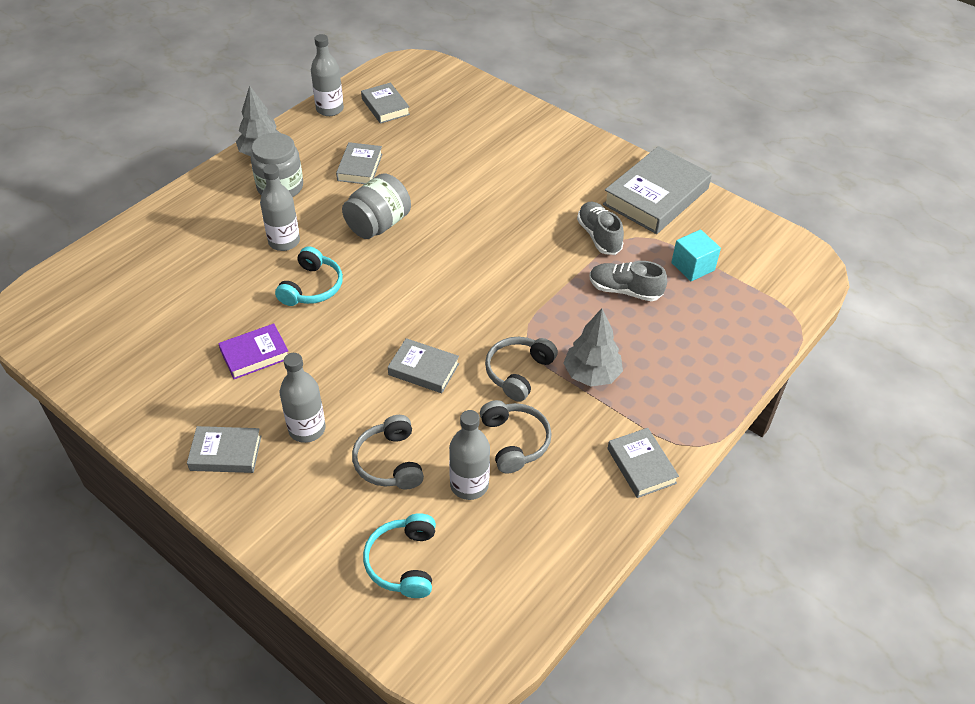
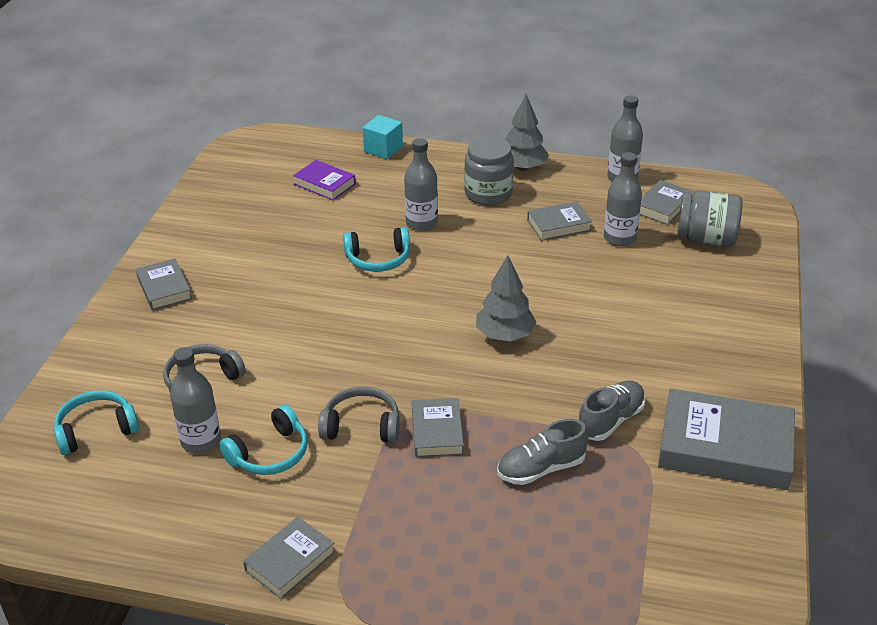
camera: 65 degrees right, 10 degrees down
(255, 355) = (277, 261): purple book -> purple book (324, 184)
(307, 429) = (213, 320): grey bottle -> grey bottle (619, 238)
(378, 224) = (490, 265): grey jar -> grey jar (706, 239)
(423, 369) = (324, 361): grey book -> grey book (437, 432)
(514, 441) = (270, 453): grey headphones -> turquoise headphones
(591, 374) = (394, 481): grey tree -> grey tree (504, 335)
(625, 290) = (541, 469): grey shoe -> grey shoe turned 105 degrees counterclockwise
(692, 266) = (630, 516): turquoise cube -> turquoise cube (383, 149)

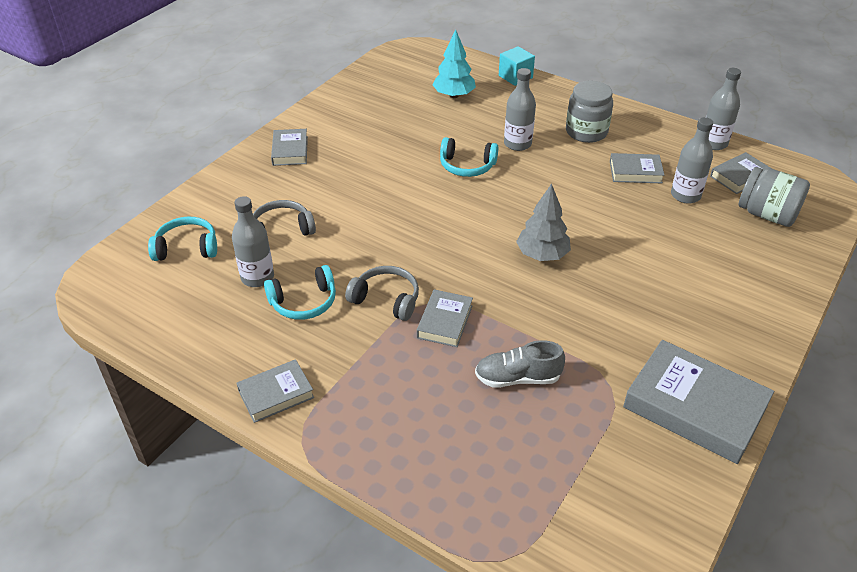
camera: 20 degrees right, 5 degrees up
(324, 184) = (453, 95): purple book -> turquoise tree
(523, 167) = (627, 116): grey tree -> none
(610, 420) = (599, 353): grey shoe -> none

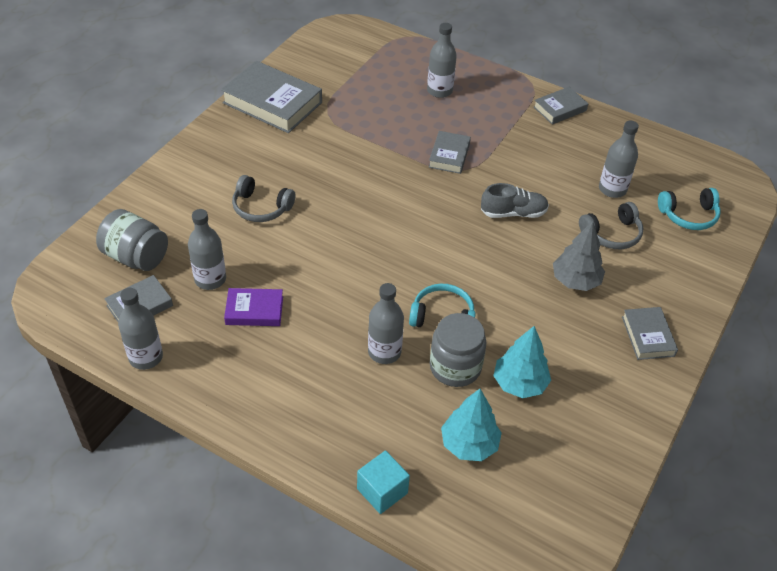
camera: 175 degrees right, 5 degrees up
(304, 302) = (565, 169): turquoise headphones -> none
(386, 300) = (499, 172): grey headphones -> grey headphones (261, 207)
(409, 124) = (519, 383): none -> turquoise tree
(448, 429) = (439, 91): none -> grey bottle
(517, 378) = (393, 119): grey shoe -> grey shoe (513, 213)
(542, 255) = (367, 212): grey tree -> grey tree (575, 281)
(586, 132) = (298, 374): grey jar -> grey jar (455, 367)
(635, 172) = (254, 310): grey book -> purple book

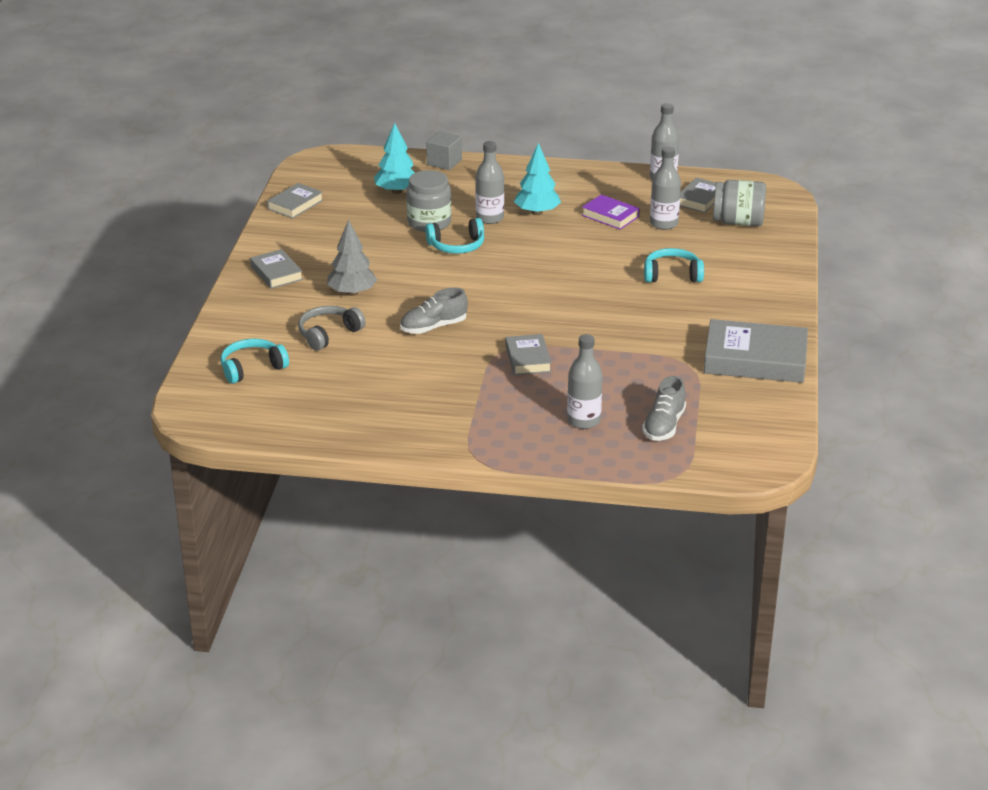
camera: 160 degrees right, 15 degrees down
(254, 310) = (610, 216): purple book -> purple book turned 60 degrees clockwise
(261, 207) = (672, 275): grey headphones -> turquoise headphones
(382, 491) = (444, 162): turquoise cube -> grey cube
(385, 71) = (664, 426): none -> grey shoe
(519, 383) = (374, 225): turquoise tree -> turquoise tree (537, 212)
(560, 109) = (429, 438): grey book -> grey book (295, 204)
(612, 189) = (339, 371): grey bottle -> none

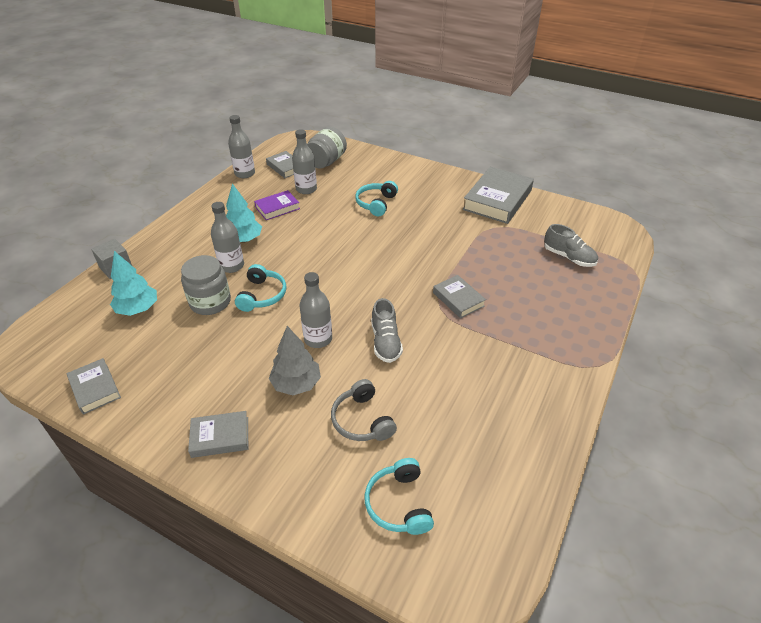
camera: 70 degrees left, 10 degrees up
(528, 359) = (458, 299): grey book -> grey book turned 45 degrees clockwise
(583, 421) = (554, 293): grey bottle -> grey bottle (318, 339)

